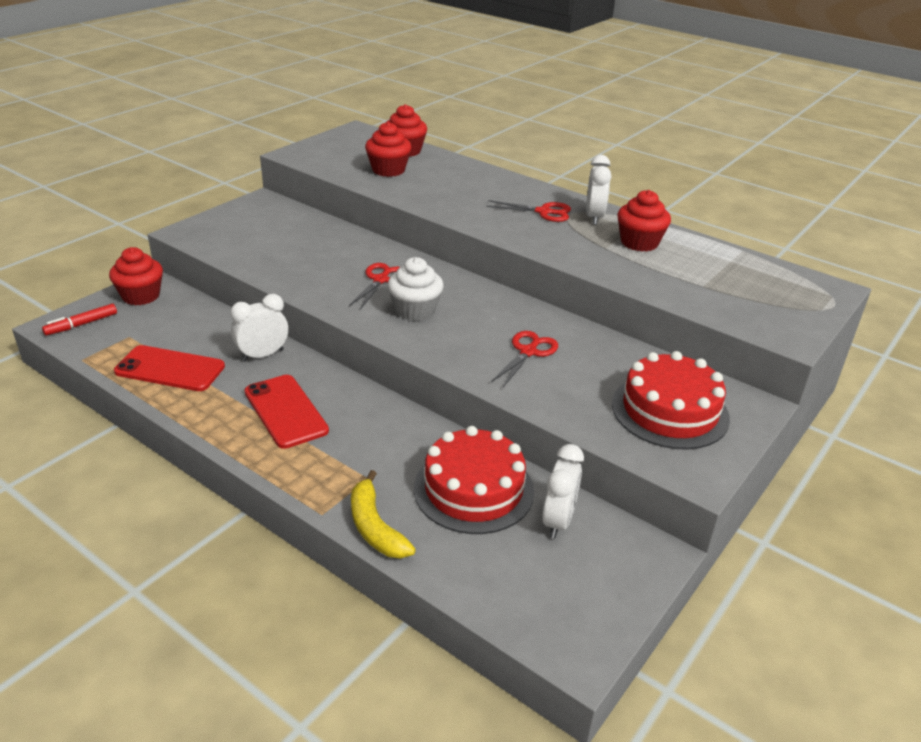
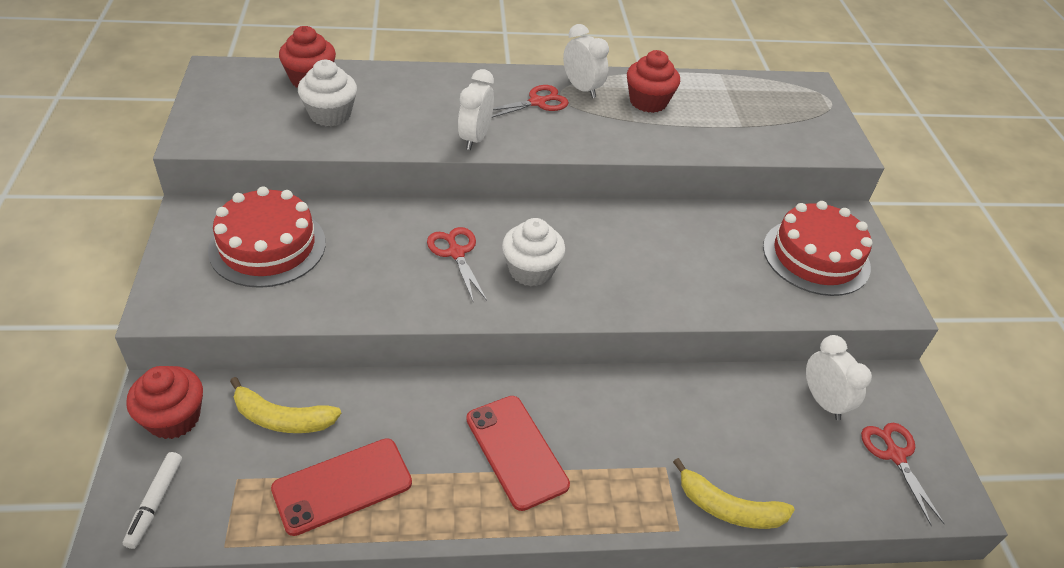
camera: 45 degrees left, 10 degrees up
(81, 324) = (155, 503): red marker -> white marker
(188, 323) = (282, 418): none -> yellow banana
(262, 355) = (411, 404): white clock -> white clock (475, 138)
(285, 411) = (516, 451): red phone -> red phone turned 45 degrees clockwise
(388, 170) = (330, 114): red cupcake -> white cupcake
(473, 489) = (744, 417): red cake -> red cake (267, 246)
(528, 352) = (668, 260): red scissors -> red scissors (895, 455)

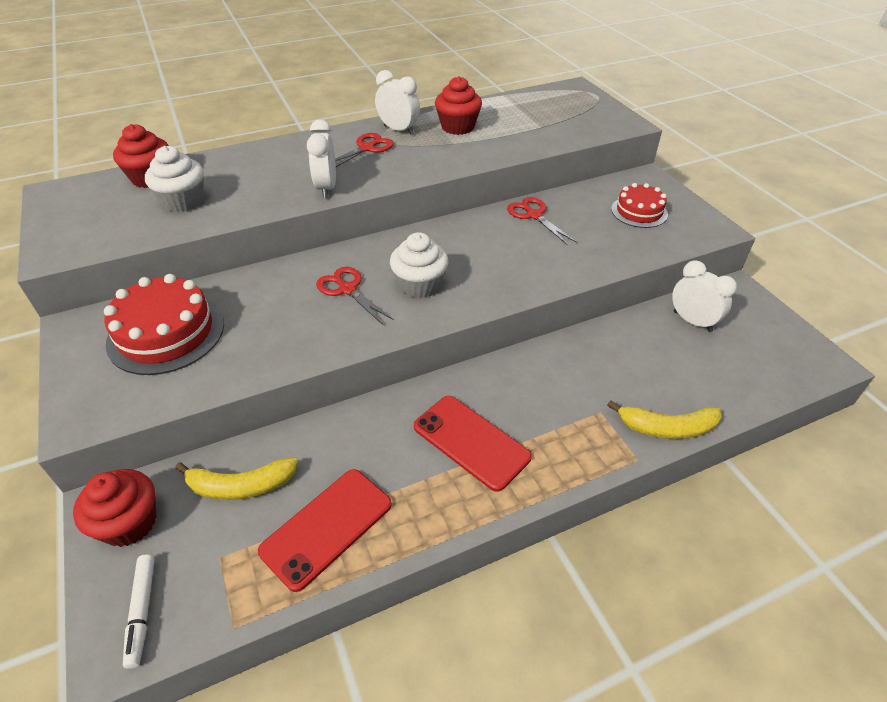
camera: 15 degrees left, 0 degrees up
(816, 257) = (639, 212): red cake -> red cake, size x0.61
(895, 455) = (765, 344): red scissors -> red scissors (534, 215)

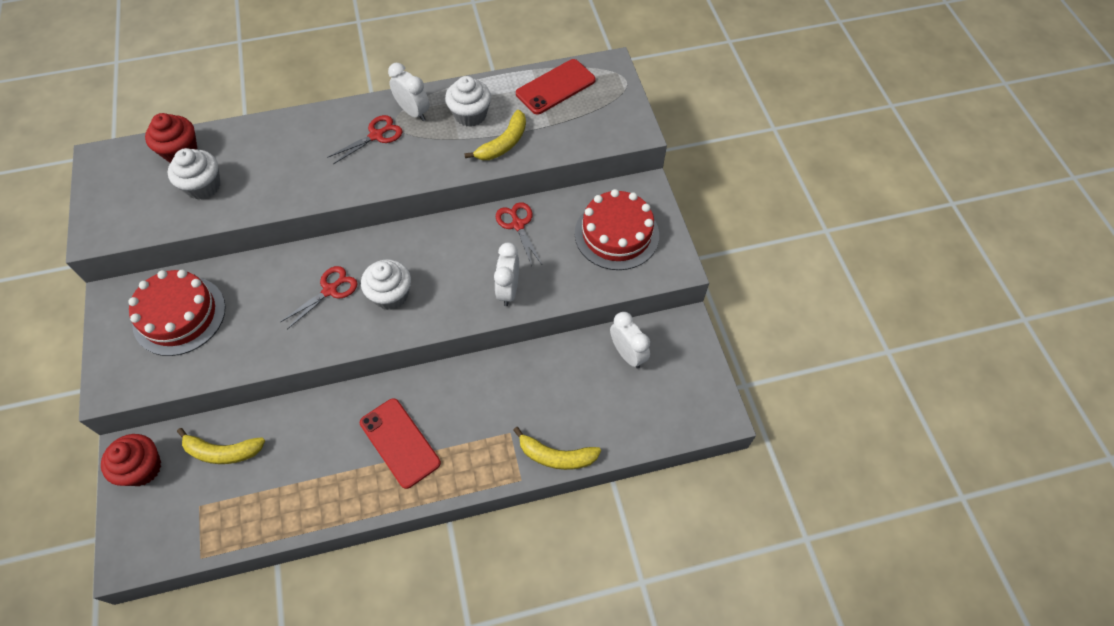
camera: 10 degrees right, 15 degrees up
(142, 612) = (144, 536): white marker -> none
(326, 188) = (327, 186): white clock -> white clock (508, 290)
(327, 527) = (276, 496): red phone -> red phone (555, 87)
(347, 289) = (330, 290): red scissors -> red scissors turned 75 degrees clockwise
(458, 127) = (470, 115): red cupcake -> white cupcake
(501, 142) = (503, 143): none -> yellow banana
(639, 212) = (616, 234): red cake -> red cake, size x1.63

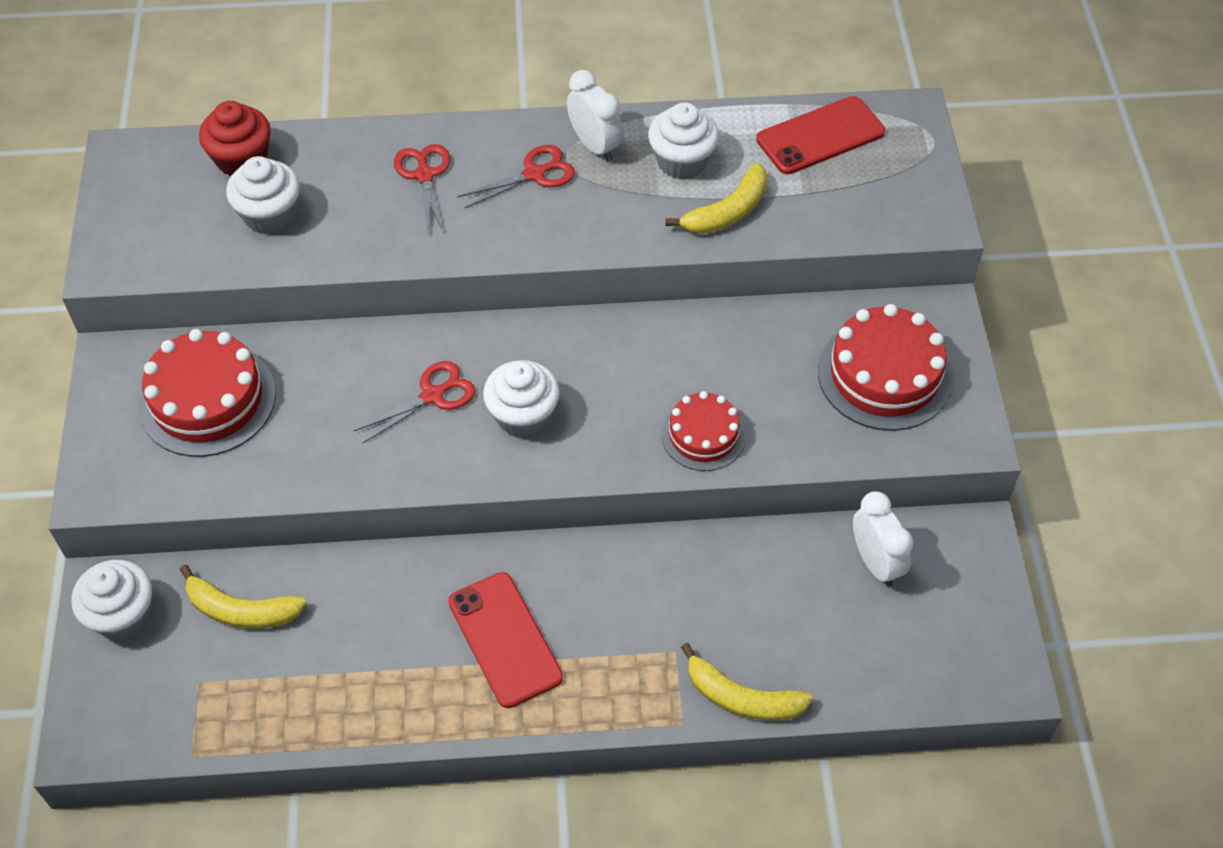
camera: 10 degrees right, 5 degrees down
(142, 468) = (122, 615): red cupcake -> white cupcake
(508, 290) = (703, 435): white clock -> red cake
(518, 225) = (731, 339): red scissors -> red scissors (424, 175)

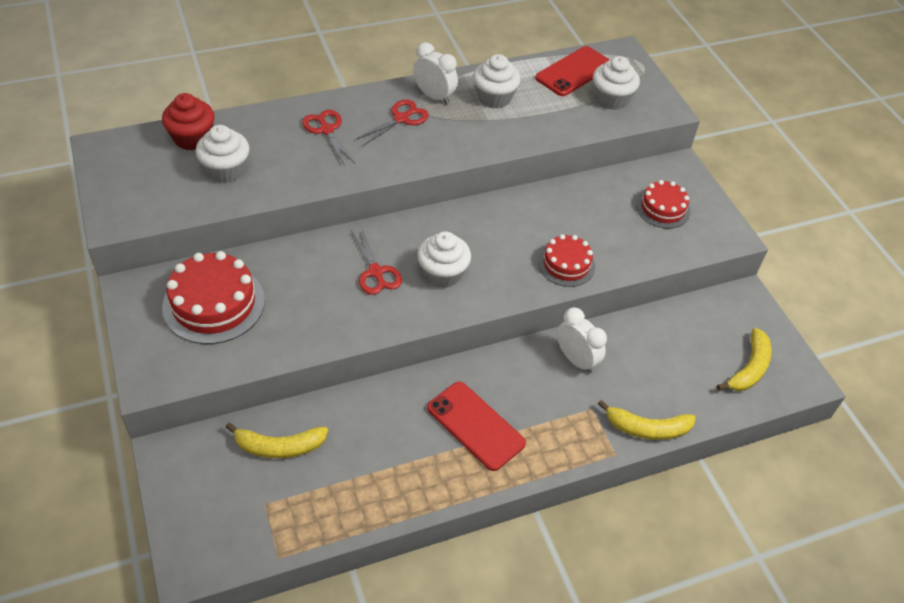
camera: 20 degrees left, 5 degrees down
(122, 615) = (190, 469): white cupcake -> white cupcake (611, 99)
(433, 396) = (376, 272): red scissors -> red scissors turned 120 degrees clockwise
(727, 212) = (536, 123): yellow banana -> yellow banana (749, 368)
(875, 563) = (694, 327): white clock -> white clock (576, 360)
(884, 375) = (663, 208): red cake -> red cake, size x0.61

